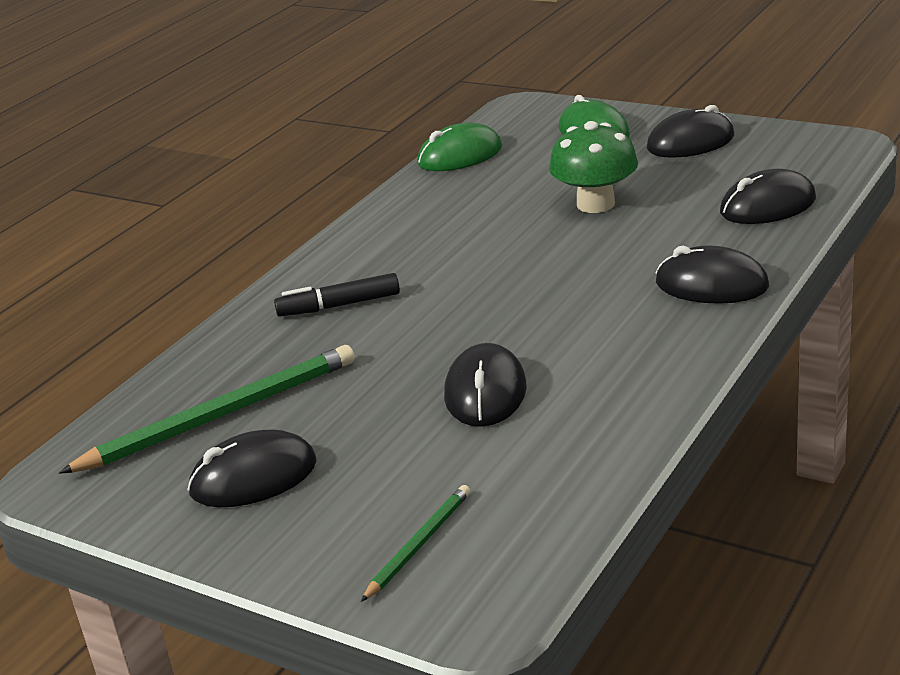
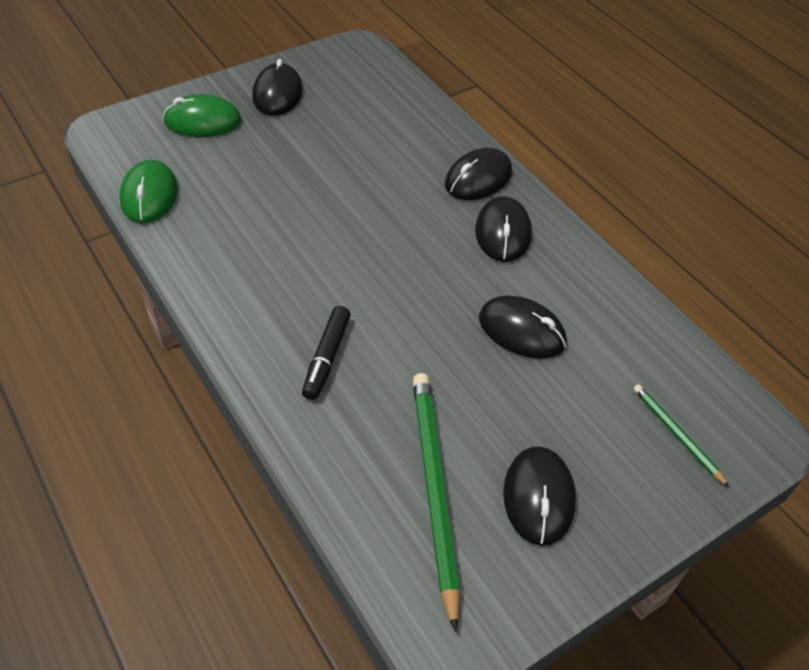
camera: 70 degrees left, 20 degrees up
(595, 204) = (316, 171): green mushroom -> none
(767, 206) = (403, 111): black mouse -> black mouse (503, 233)

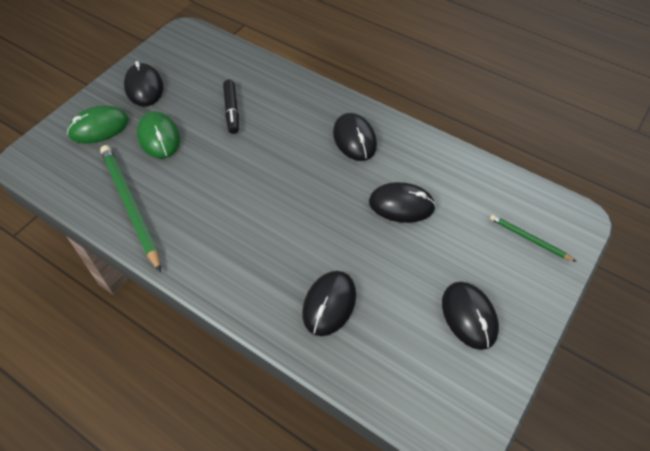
camera: 20 degrees left, 5 degrees up
(149, 195) = (89, 200): green mouse -> green mouse (159, 137)
(327, 358) = (284, 275): black marker -> black marker (232, 110)
(434, 490) = (402, 340): green pencil -> green pencil (130, 206)
(478, 178) = (318, 105): black mouse -> black mouse (329, 304)

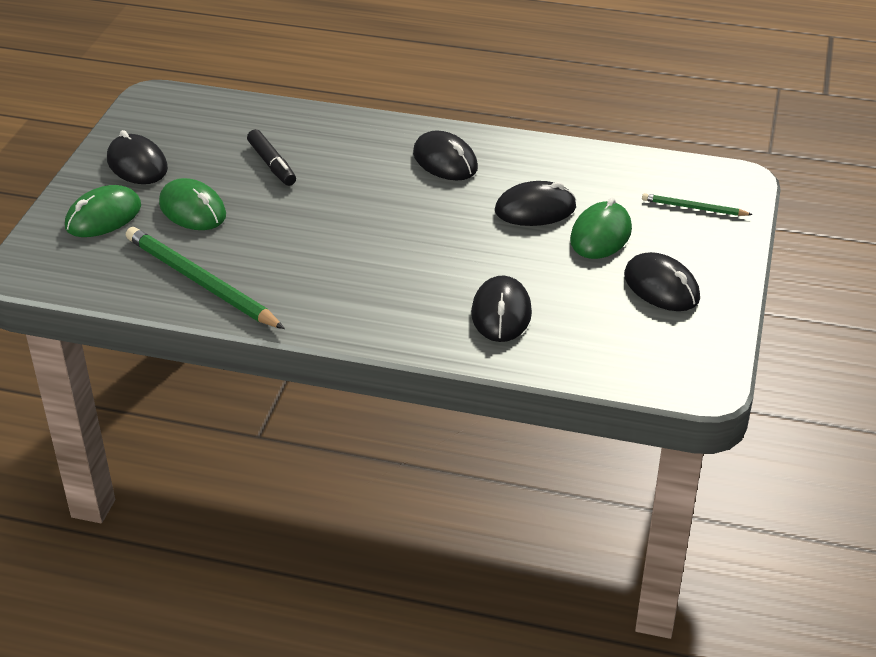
camera: 20 degrees left, 15 degrees down
(442, 246) = (601, 235): none -> green mouse

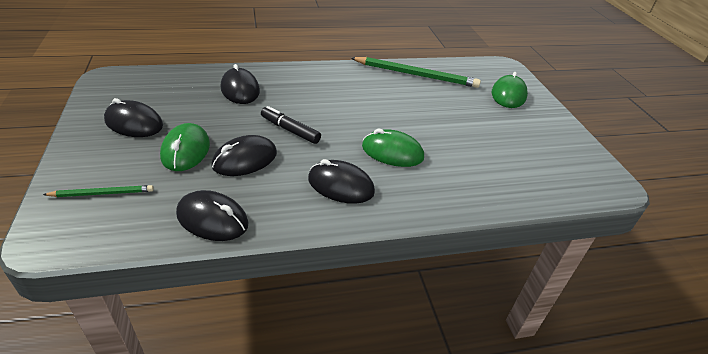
camera: 150 degrees right, 0 degrees up
(137, 164) = (539, 129): black mouse -> black mouse (212, 219)
(192, 210) = (469, 108): green mouse -> green mouse (392, 152)
(272, 164) = (461, 149): black marker -> black marker (290, 130)

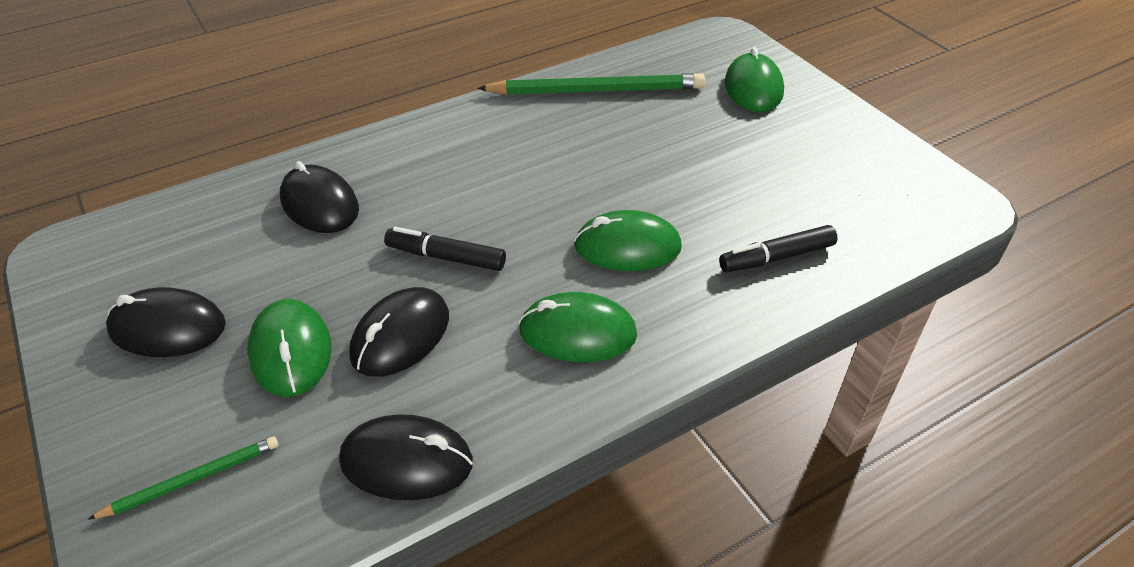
camera: 15 degrees left, 5 degrees up
(340, 185) = (577, 332): black mouse -> green mouse
(478, 181) = (776, 257): none -> black marker

